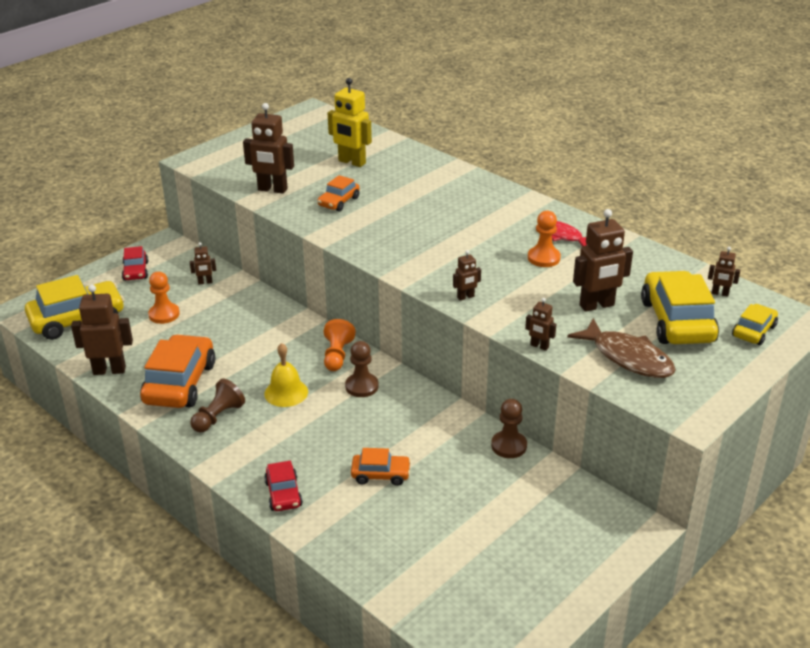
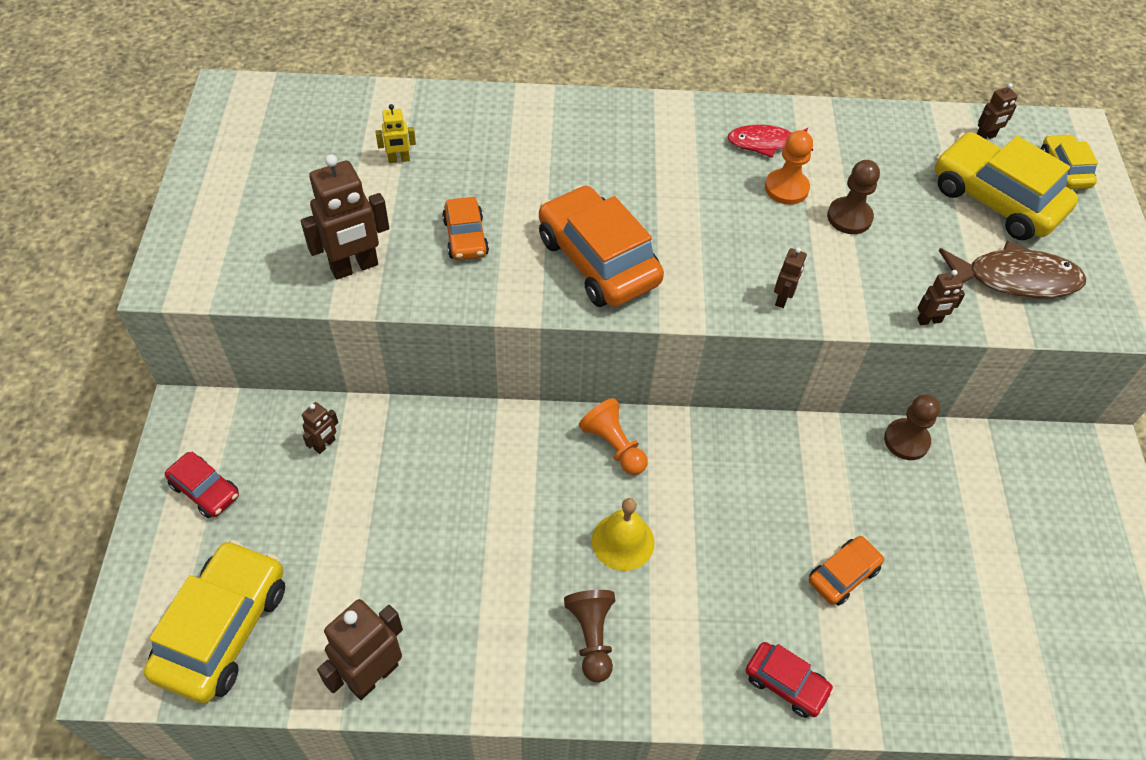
camera: 45 degrees left, 20 degrees up
(164, 314) = (334, 534): orange pawn -> none
(180, 383) = (487, 624): orange car -> orange car (598, 260)
(351, 162) = (399, 159): yellow robot -> yellow robot, size x0.51
(361, 386) = (689, 470): brown pawn -> brown pawn (849, 217)
(597, 306) = (910, 225): brown robot -> none

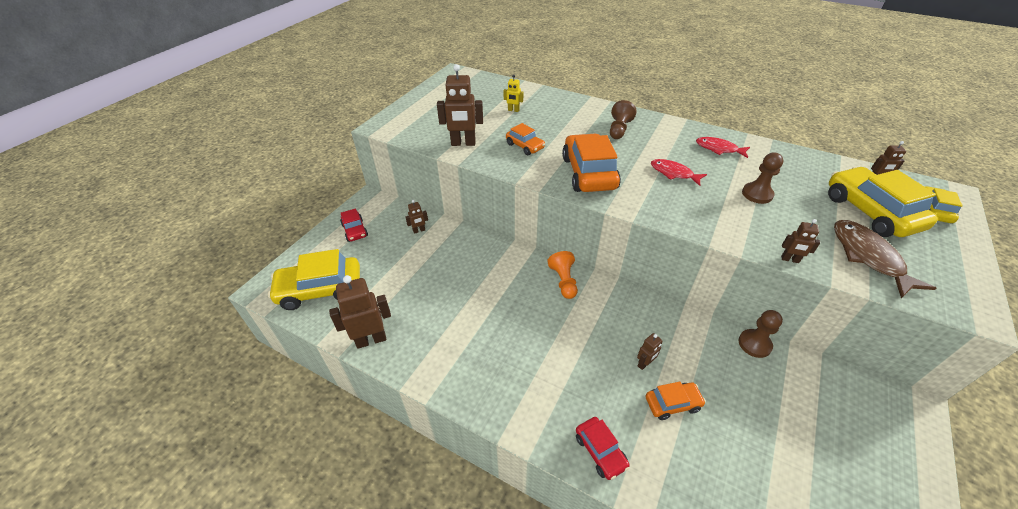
camera: 30 degrees right, 10 degrees down
(223, 629) = (320, 289): yellow car -> yellow car turned 150 degrees counterclockwise
(465, 237) = (525, 146): orange car -> orange car turned 60 degrees counterclockwise
(592, 637) = (495, 371): brown pawn -> brown pawn (619, 129)
(623, 541) = (541, 329): yellow bell -> none
(722, 216) = (673, 173): none -> red fish
(782, 299) = (691, 220): brown robot -> brown robot (644, 364)
(786, 188) = (721, 171): orange pawn -> none
(1015, 279) = (868, 257): brown fish -> brown fish turned 135 degrees counterclockwise

